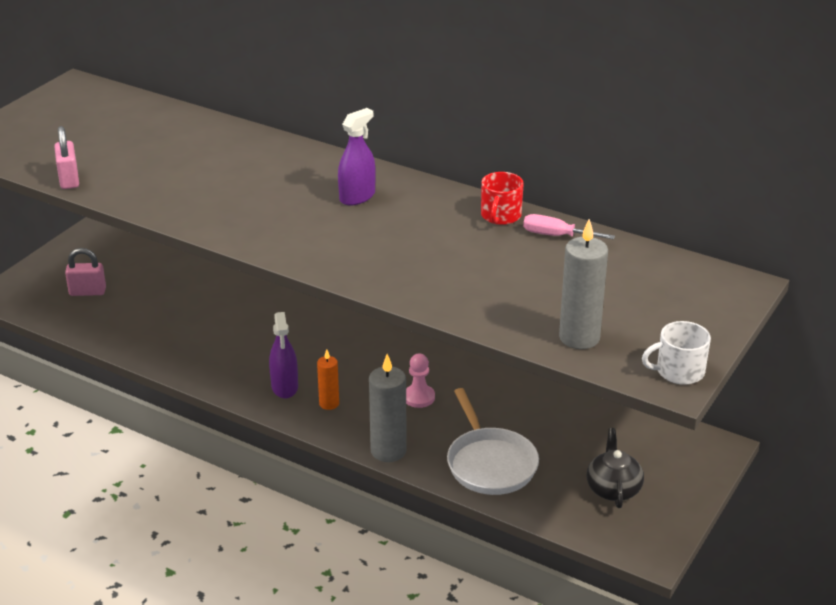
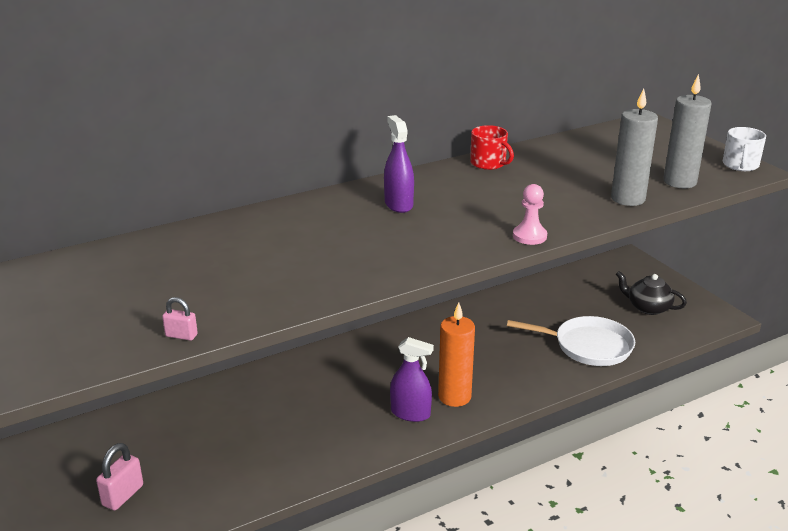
camera: 60 degrees left, 5 degrees down
(69, 180) = (181, 335): pink padlock -> pink padlock, size x0.61
(329, 403) = (454, 397): orange candle -> orange candle, size x1.70
(388, 451) = (540, 387): grey candle -> grey candle (628, 199)
(419, 397) = (483, 351): pink pawn -> pink pawn (529, 236)
(556, 236) = (536, 154): pink screwdriver -> none

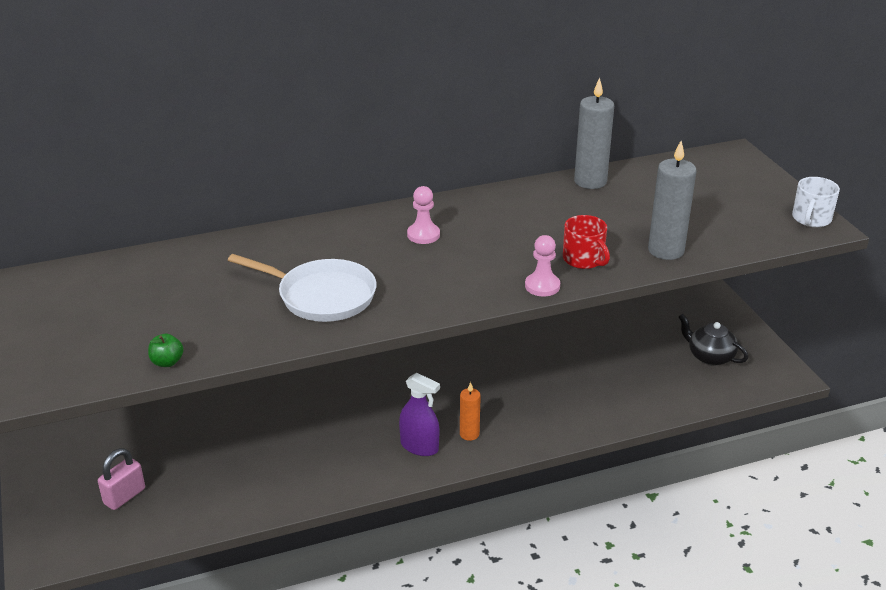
camera: 10 degrees right, 5 degrees up
(181, 335) = (167, 362): pink padlock -> green apple
(398, 204) = (423, 235): purple spray bottle -> pink pawn
(454, 397) = (469, 434): orange candle -> orange candle, size x0.59
(488, 163) = (536, 192): red mug -> red mug (584, 259)
(588, 346) = (628, 394): white pan -> white pan (321, 296)
(679, 182) = (732, 234): grey candle -> grey candle (590, 181)

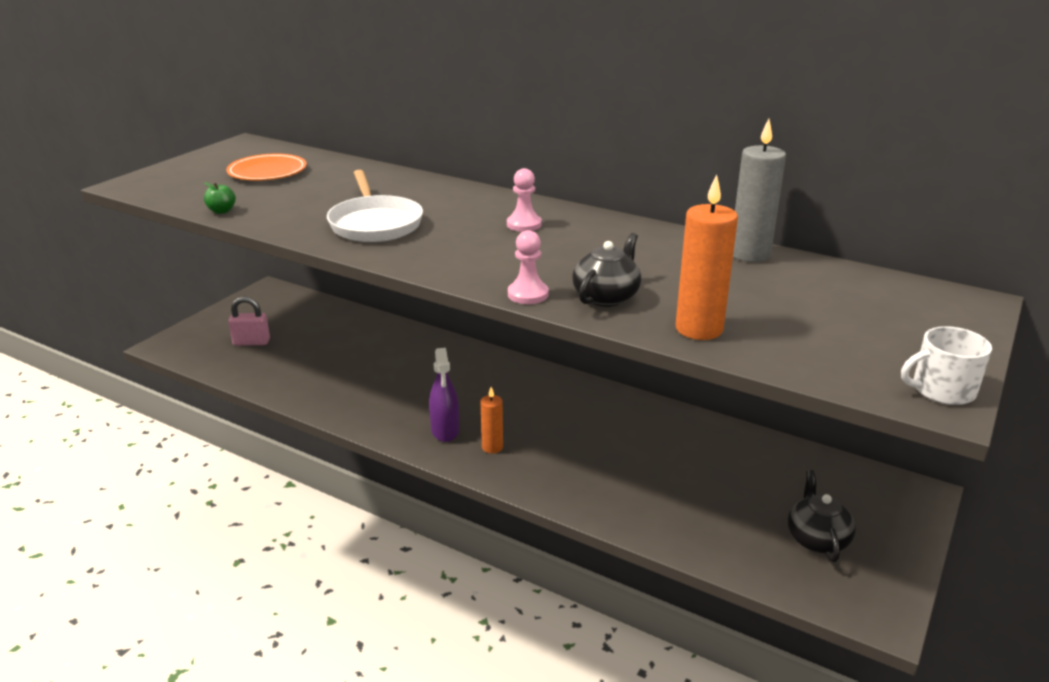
camera: 50 degrees right, 5 degrees down
(102, 304) = (267, 172): none -> orange plate
(584, 259) = (606, 297): red mug -> black teapot
(666, 250) = (699, 329): grey candle -> orange candle

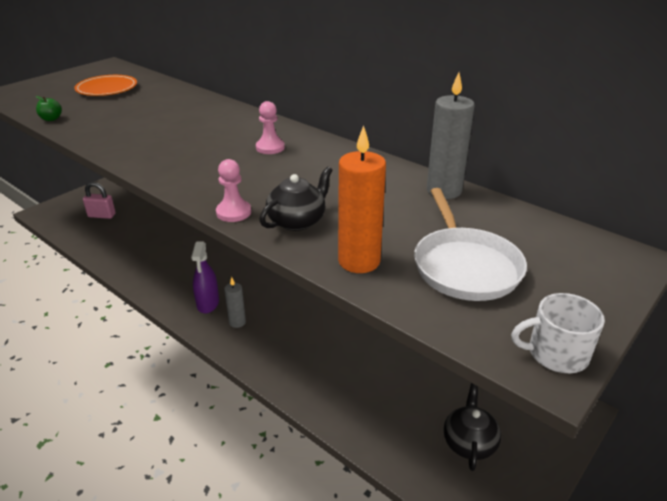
camera: 10 degrees right, 5 degrees up
(375, 224) = (155, 138): white pan -> white pan (464, 266)
(492, 447) = (237, 322): orange candle -> grey candle

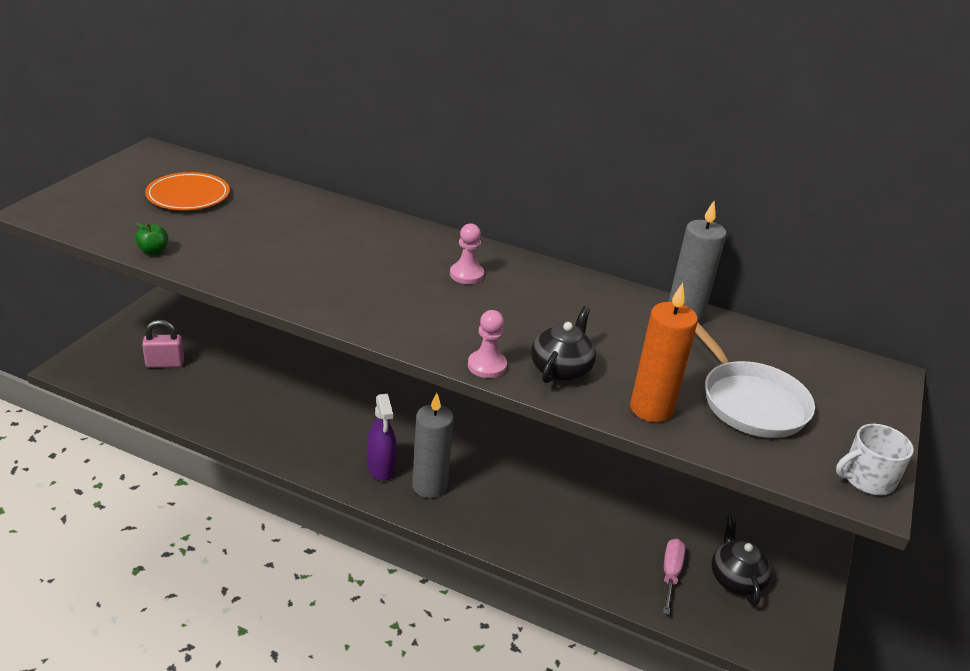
camera: 20 degrees left, 0 degrees up
(237, 322) = (429, 486): grey candle -> grey candle, size x1.70
(407, 427) = (670, 574): none -> pink screwdriver

